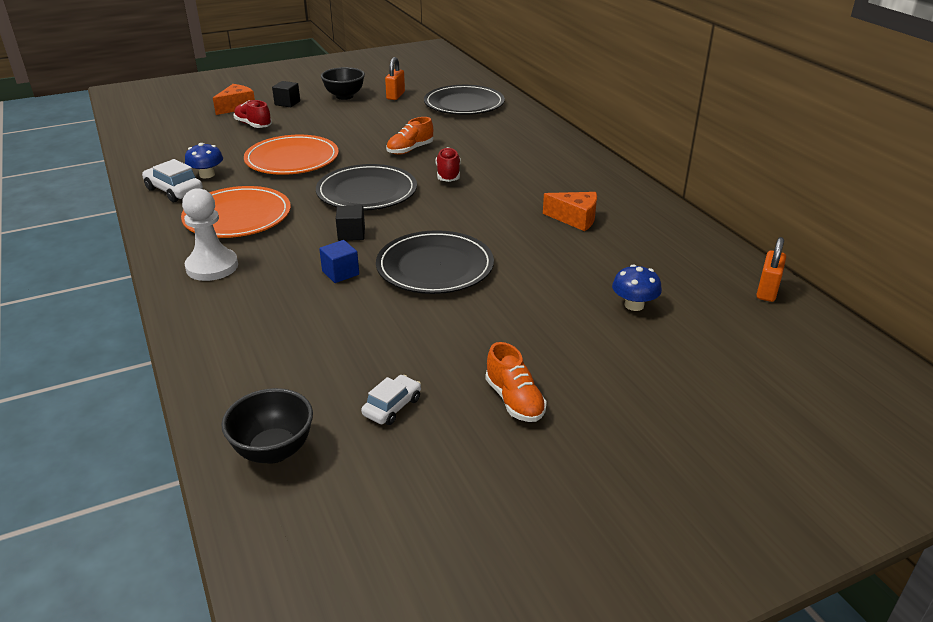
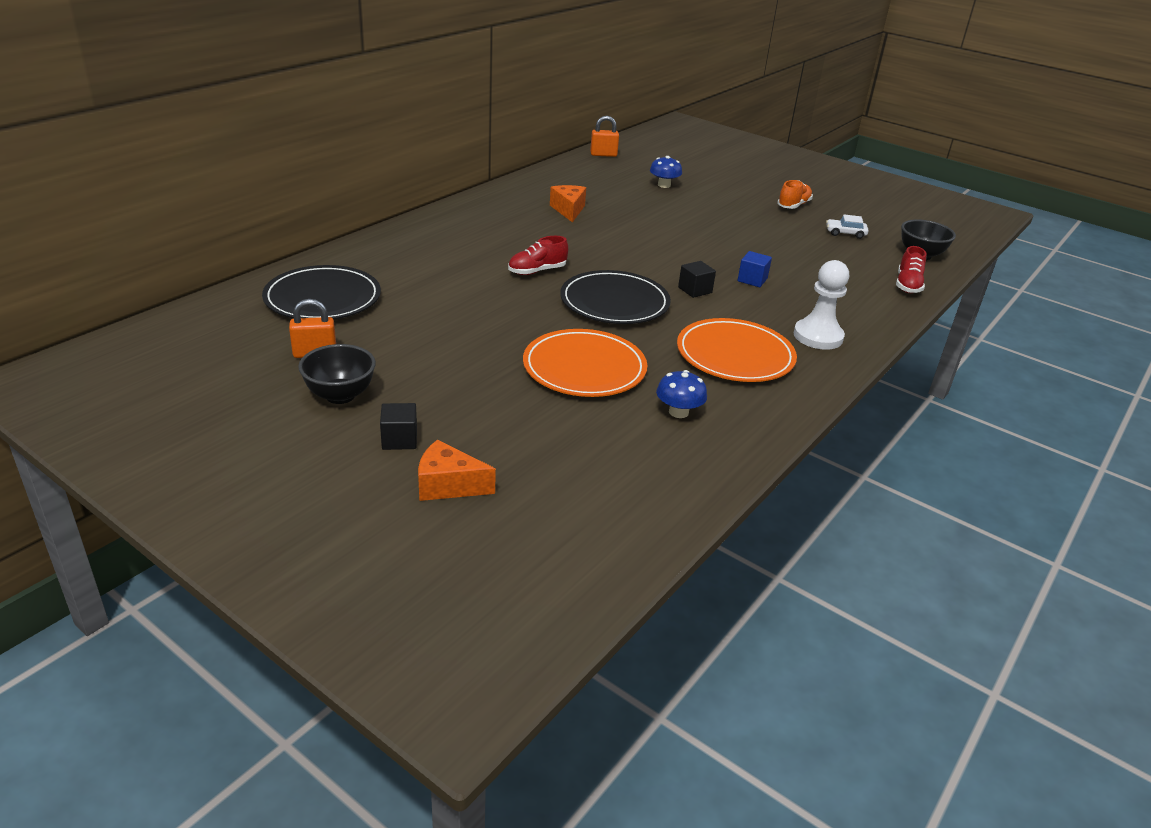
camera: 120 degrees left, 0 degrees up
(174, 190) = (735, 418): white car -> none
(253, 125) = (507, 438): red shoe -> red shoe (907, 285)
(410, 150) = (494, 302): orange shoe -> none
(435, 267) = (699, 248): black plate -> none

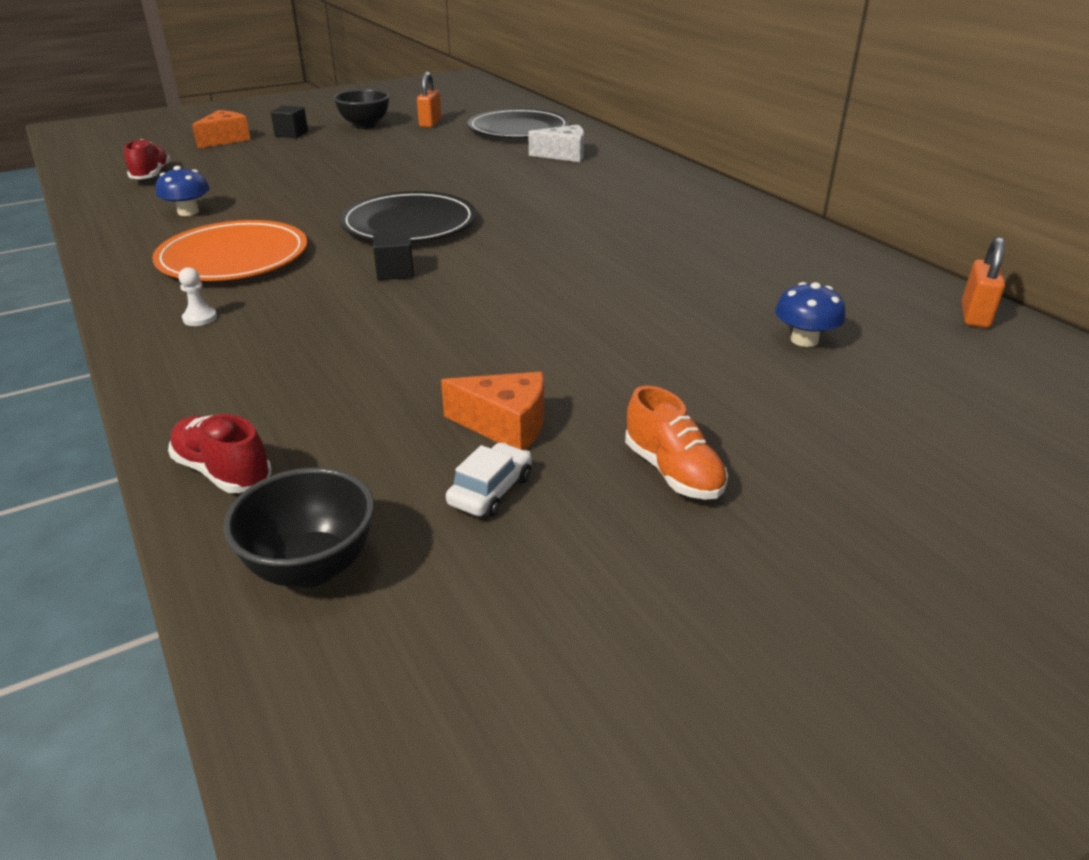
camera: 115 degrees right, 0 degrees up
(403, 266) = (563, 155): none -> white cheese
(537, 271) = (514, 202): red shoe -> red shoe (151, 175)
(568, 210) = (693, 244): orange cheese -> orange cheese (505, 425)
(584, 368) = (303, 192): orange plate -> none
(752, 280) = (386, 318): blue cube -> none
(818, 336) = (200, 318): white pawn -> white pawn, size x0.44

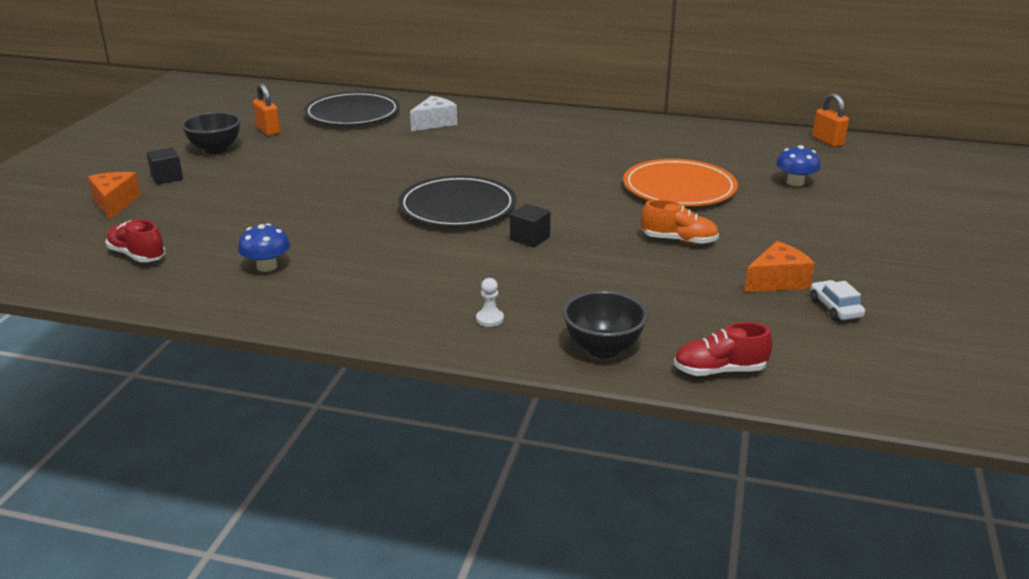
camera: 45 degrees left, 5 degrees down
(233, 257) = (400, 278): orange plate -> orange plate (679, 188)
(312, 567) = (848, 375): black bowl -> black bowl (603, 348)
(673, 472) = (873, 262): orange shoe -> orange shoe (679, 240)

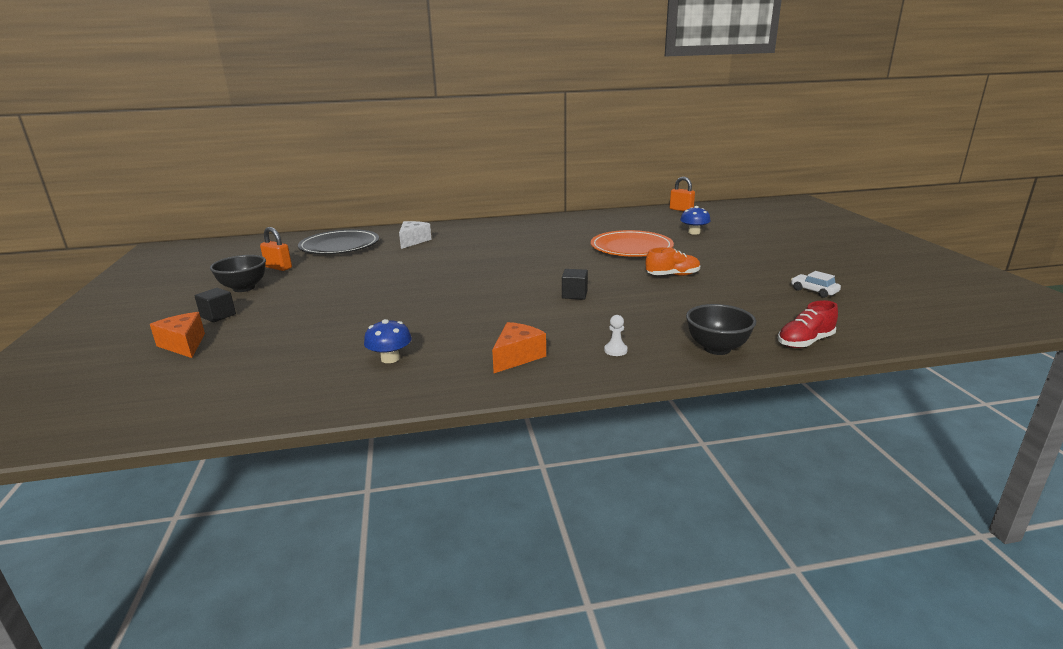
camera: 25 degrees left, 5 degrees down
(137, 255) = (253, 379): red shoe -> none
(457, 207) = (497, 287): black plate -> none
(777, 281) = (761, 284): orange cheese -> orange cheese (517, 357)

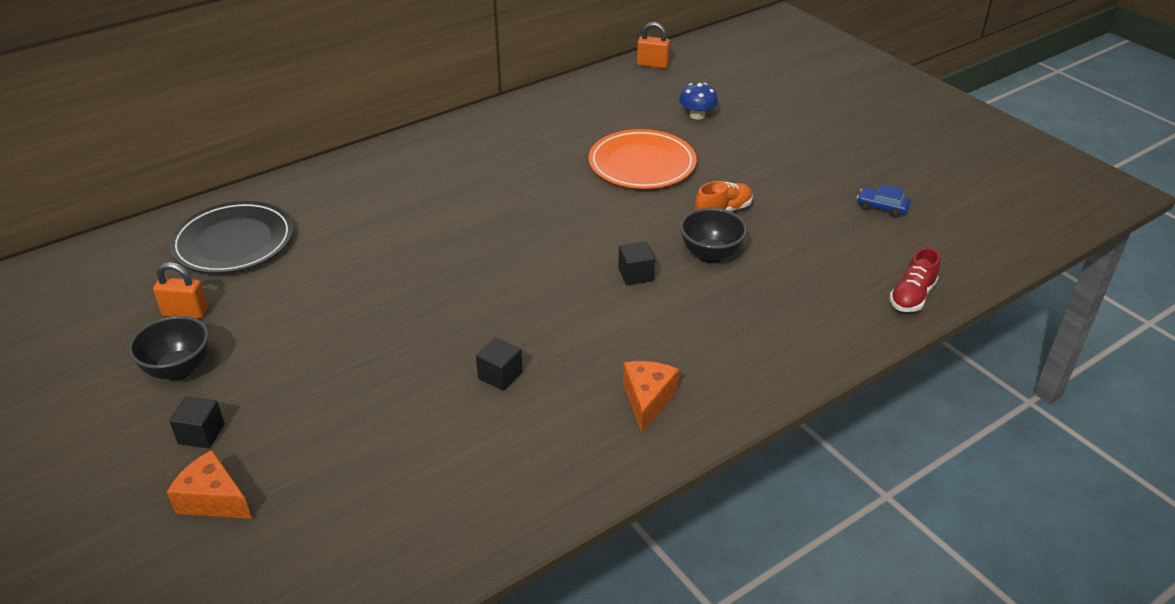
camera: 25 degrees left, 15 degrees up
(390, 358) = (508, 444): blue mushroom -> none
(413, 241) = (337, 208): white cheese -> none
(425, 324) = (500, 375): none -> black cube
(615, 350) = (742, 360): white pawn -> none
(717, 348) = (837, 329): black bowl -> black bowl (710, 255)
(814, 291) = (882, 207): white car -> blue car

